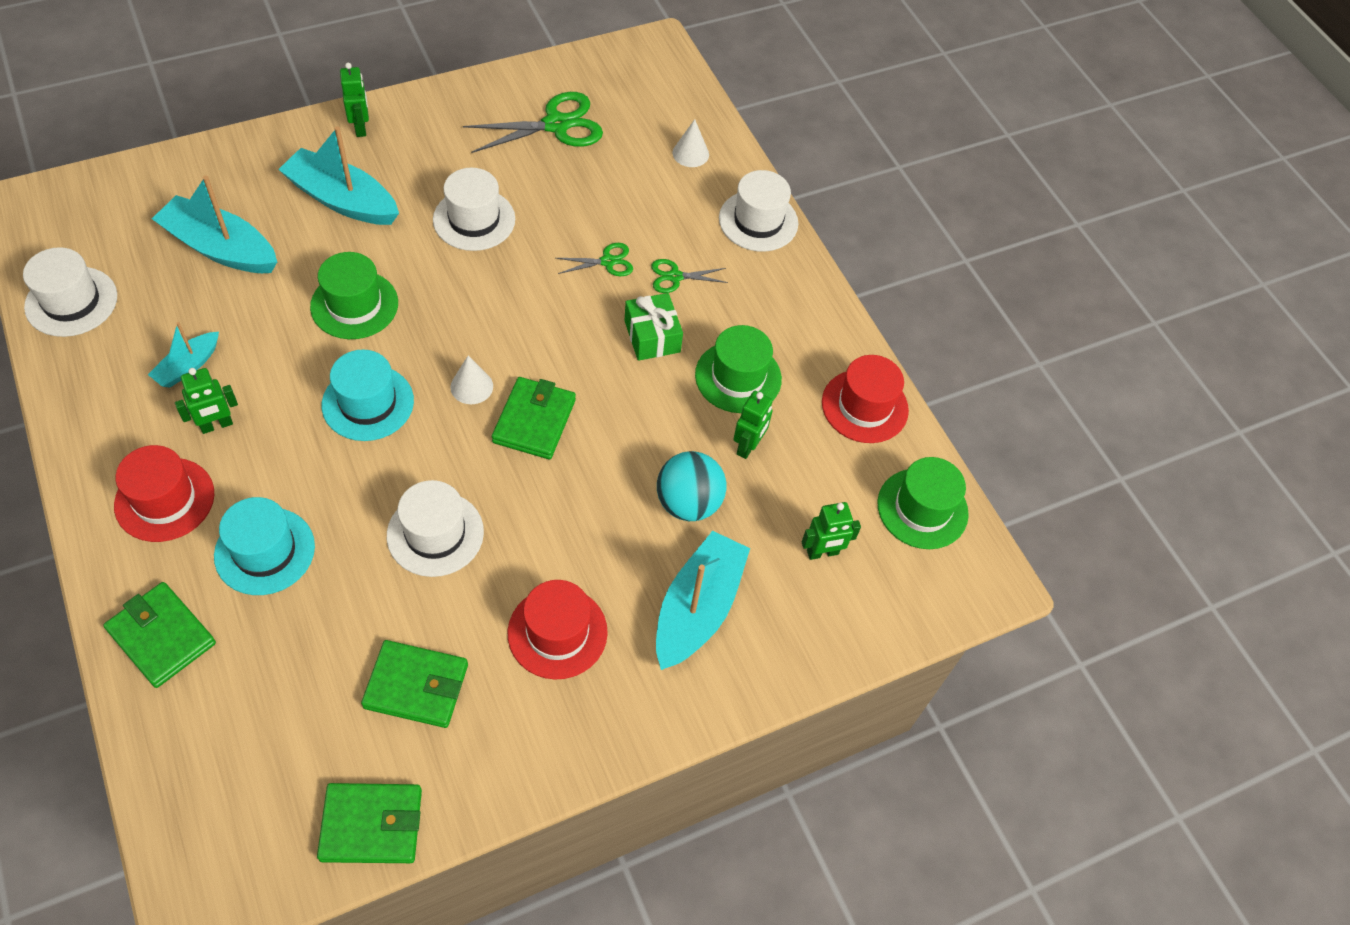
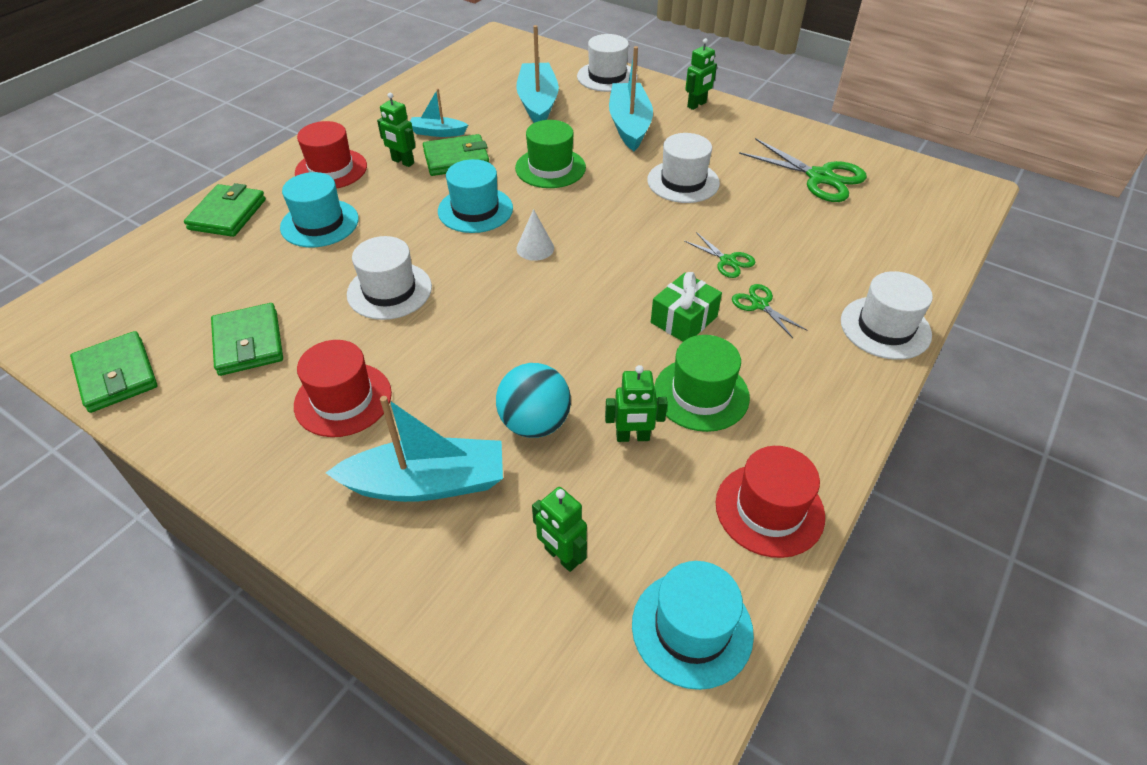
camera: 65 degrees right, 10 degrees down
(71, 301) = (445, 78): white hat -> white hat (607, 77)
(534, 421) = (534, 293): green wallet -> green wallet (456, 159)
(690, 153) = (896, 255): white cone -> none
(922, 508) = (692, 628): green hat -> turquoise hat

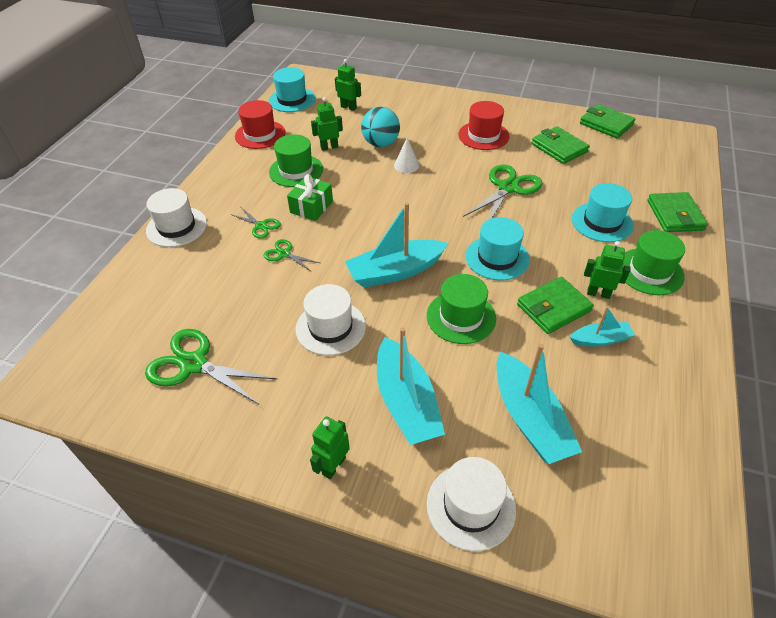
camera: 165 degrees right, 0 degrees up
(331, 169) = (649, 271): red hat -> green hat
(389, 291) = (508, 188): white hat -> green scissors
(427, 483) = (418, 116): turquoise boat -> turquoise boat (395, 271)
(535, 248) = (431, 235): white cone -> white cone (406, 165)

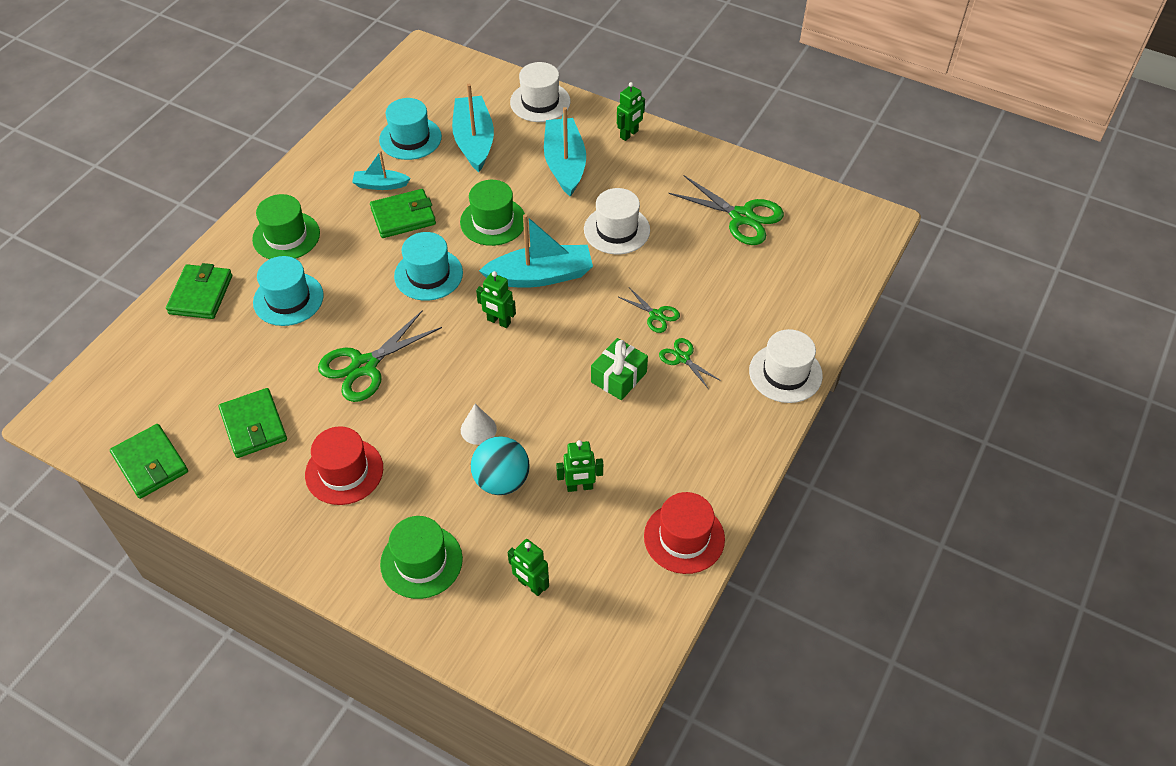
camera: 170 degrees left, 5 degrees up
(292, 100) = (626, 629): turquoise hat -> turquoise hat (410, 138)
(296, 170) = (633, 445): green hat -> green hat (421, 561)
(598, 293) = (352, 223): green robot -> green robot (498, 321)

